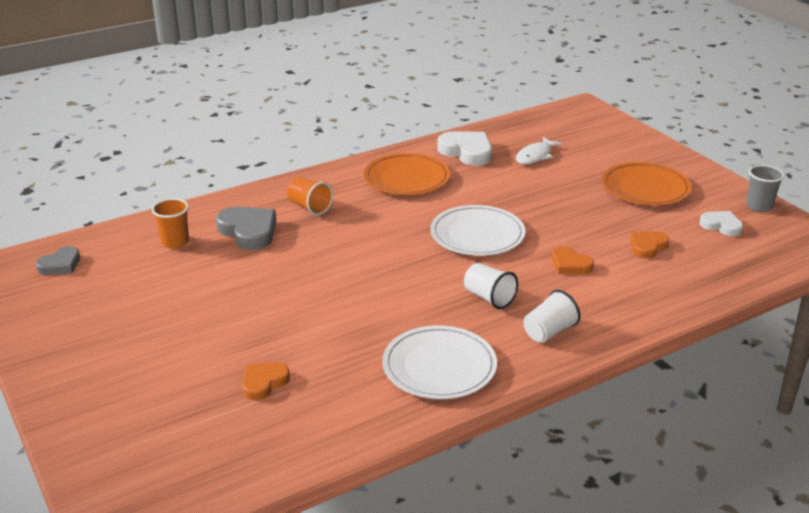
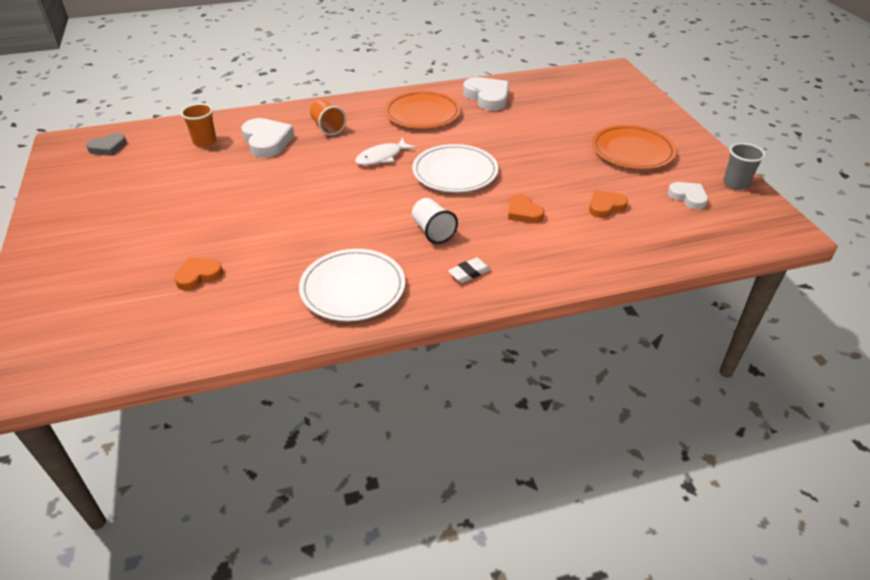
camera: 15 degrees right, 10 degrees up
(248, 232) = (267, 141): grey heart -> white heart
(535, 156) = (546, 108): white fish -> white fish (382, 157)
(549, 332) = (469, 273): white cup -> white eraser

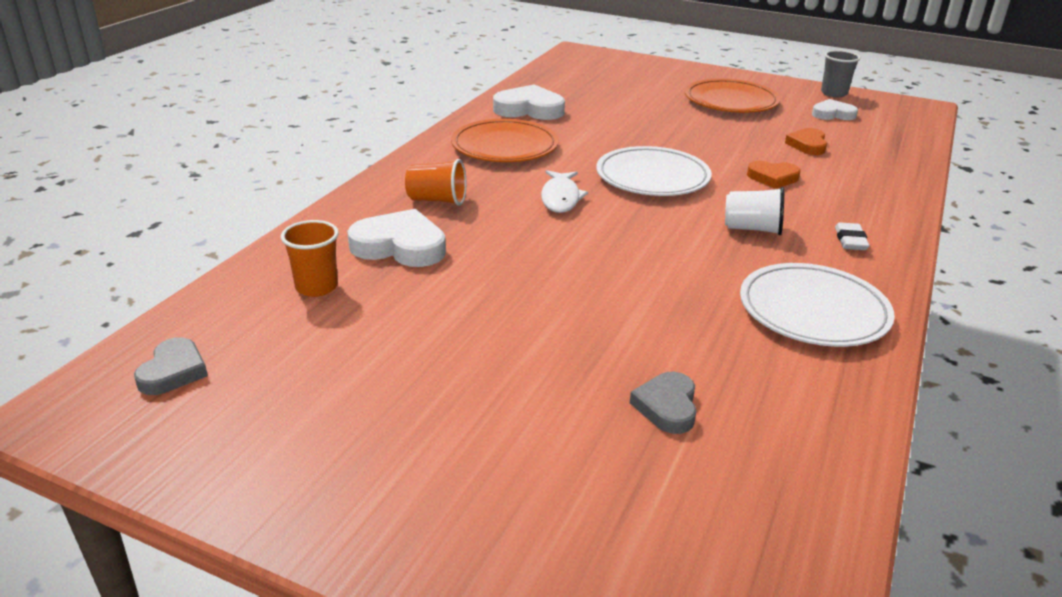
camera: 50 degrees left, 10 degrees down
(198, 275) = (667, 406): orange heart -> grey heart

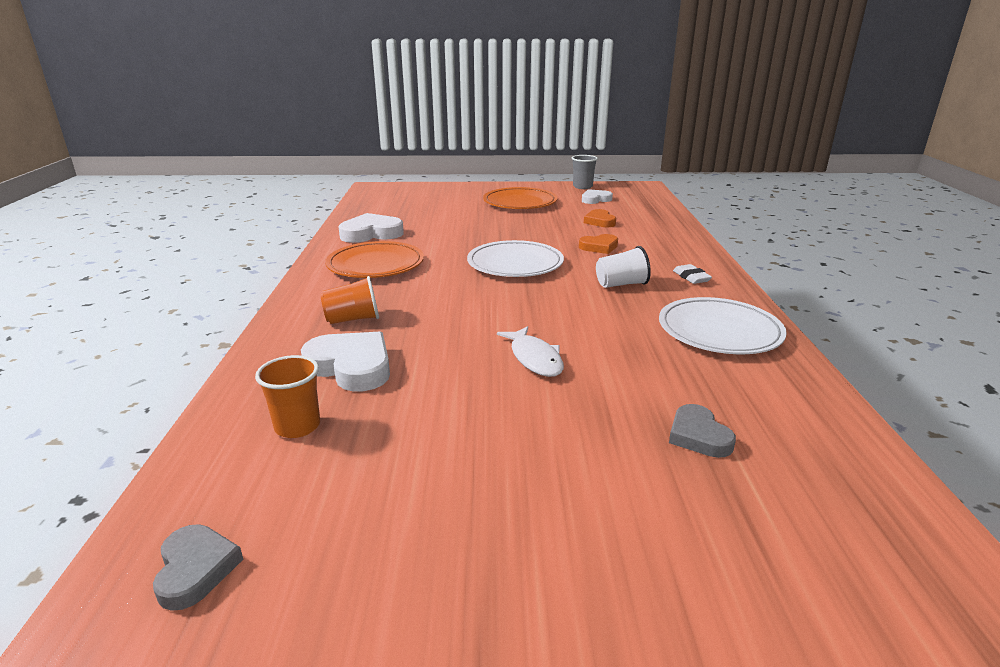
camera: 25 degrees left, 5 degrees down
(400, 246) = (351, 366): white heart -> white heart turned 45 degrees clockwise
(560, 198) = (458, 294): white fish -> white fish (534, 358)

